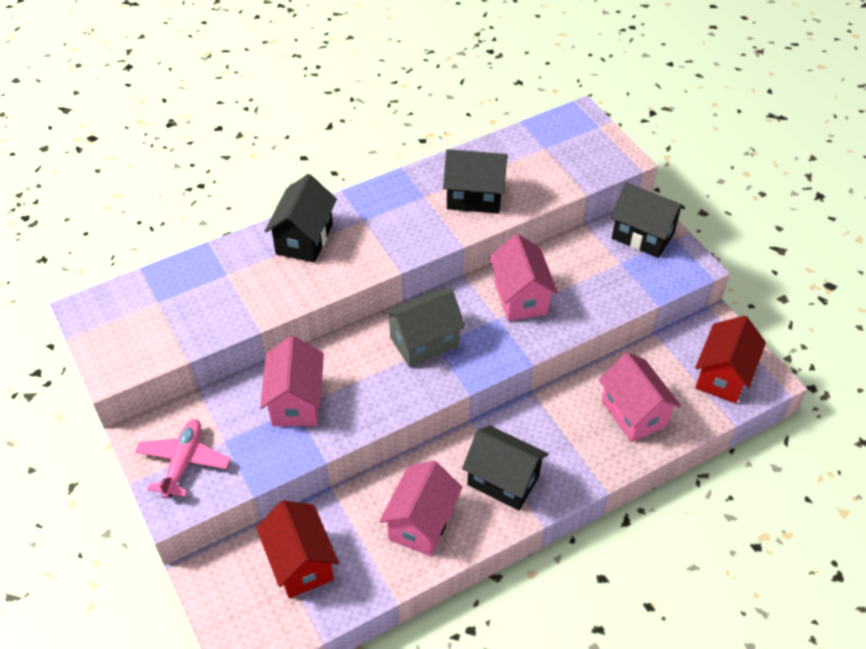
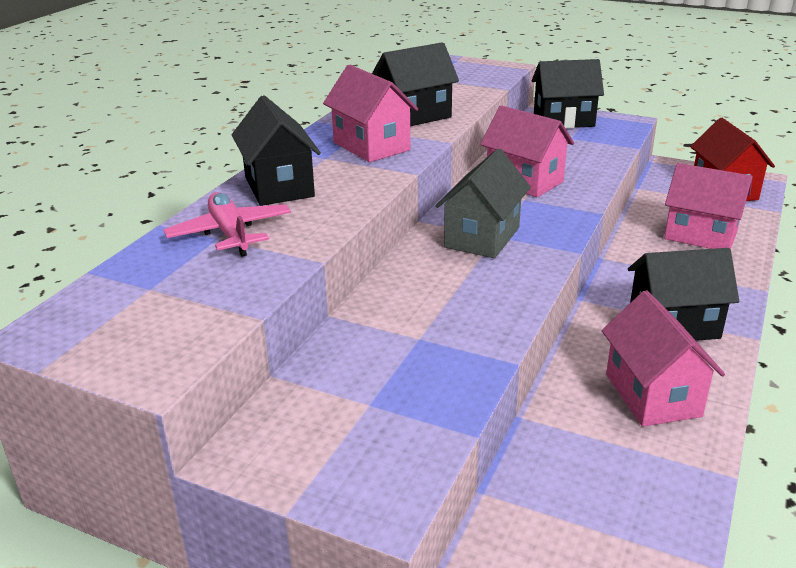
camera: 35 degrees left, 20 degrees down
(183, 462) = (340, 450): pink plane -> pink plane (230, 234)
(296, 401) = (412, 332): pink house -> pink house (371, 146)
(300, 563) = (582, 504): red house -> none

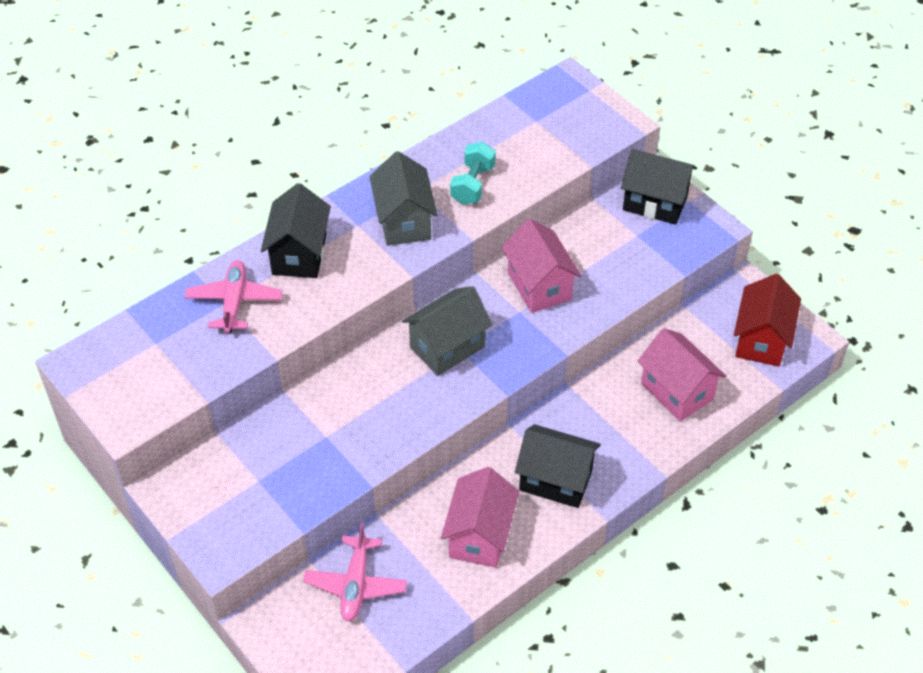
camera: 25 degrees right, 20 degrees up
(371, 146) = (404, 221): pink house -> grey house
(414, 116) = (473, 185): black house -> turquoise dumbbell
(562, 495) = (356, 584): none -> pink plane

